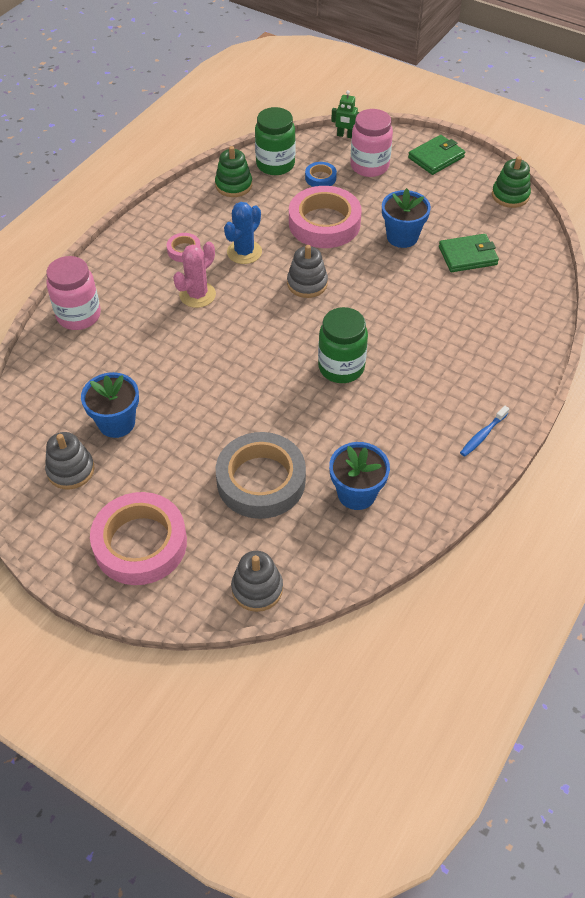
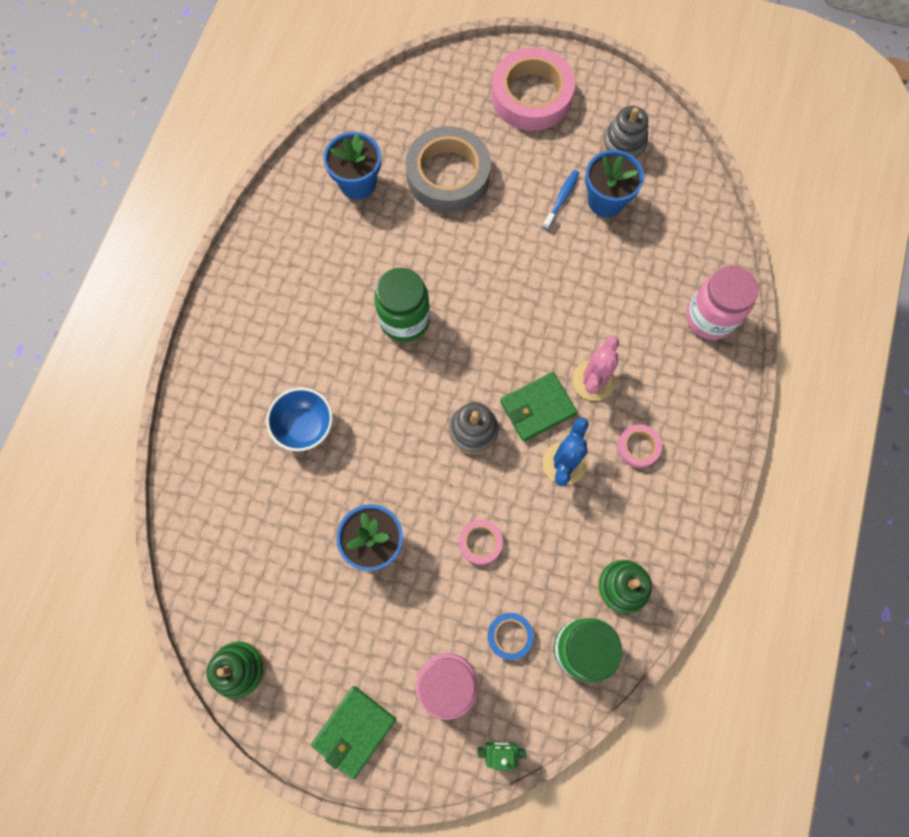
camera: 165 degrees right, 20 degrees up
(257, 588) = (421, 82): grey stacking toy -> none
(324, 223) = (480, 542): pink tape -> pink tape, size x0.45
(444, 312) = (305, 427): none -> blue bowl
(467, 256) = (286, 530): green wallet -> green wallet (537, 408)
(482, 435) = (247, 272): blue toothbrush -> blue toothbrush (561, 199)

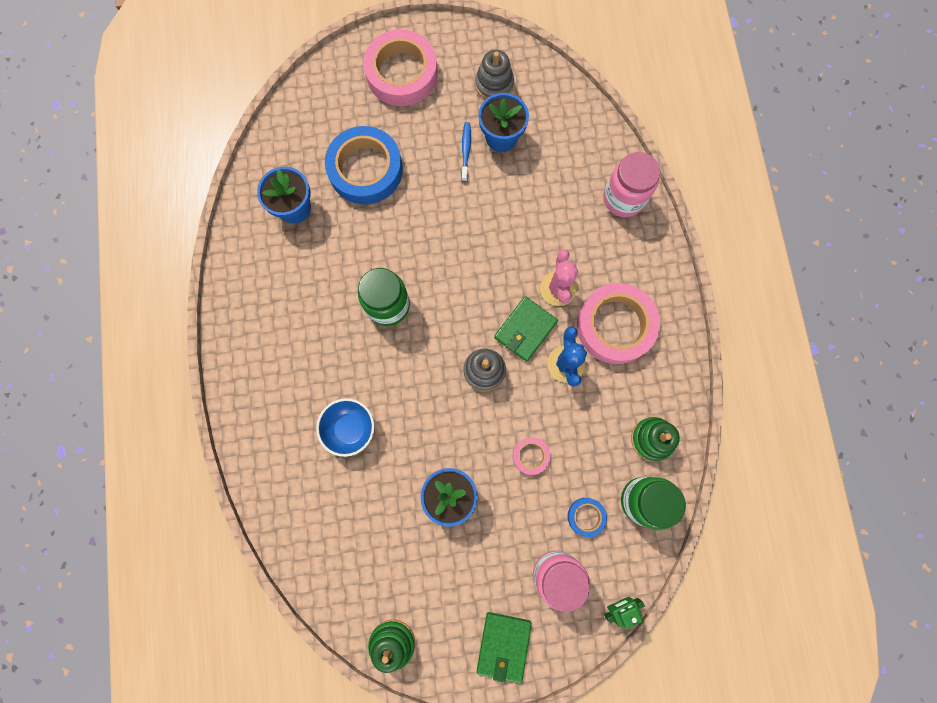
camera: 25 degrees left, 5 degrees up
(448, 175) = (365, 169): grey tape -> blue tape
(638, 447) = (615, 326): pink tape -> pink tape, size x2.20

